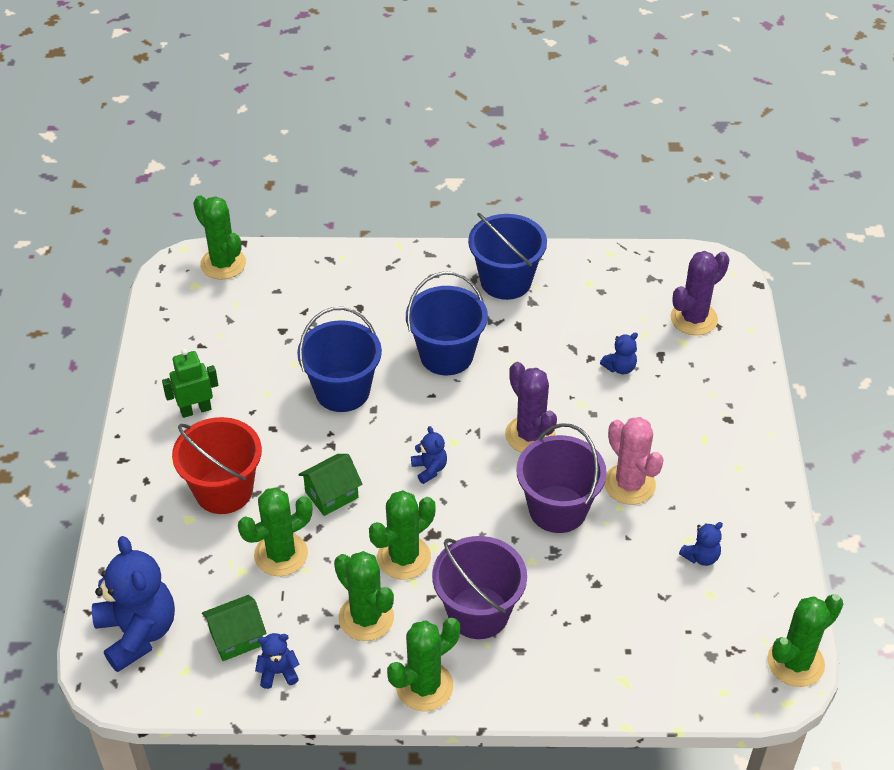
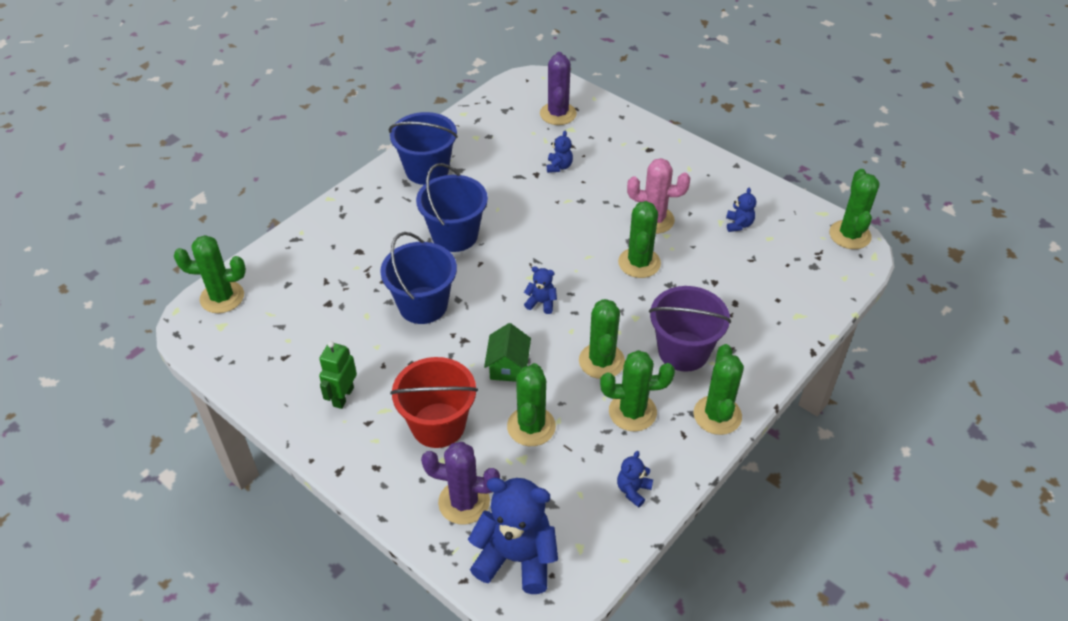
camera: 50 degrees left, 0 degrees up
(236, 638) = (580, 497): green house -> none
(530, 435) = (567, 238): purple cactus -> purple cactus (464, 502)
(557, 509) = (639, 263): purple bucket -> green cactus

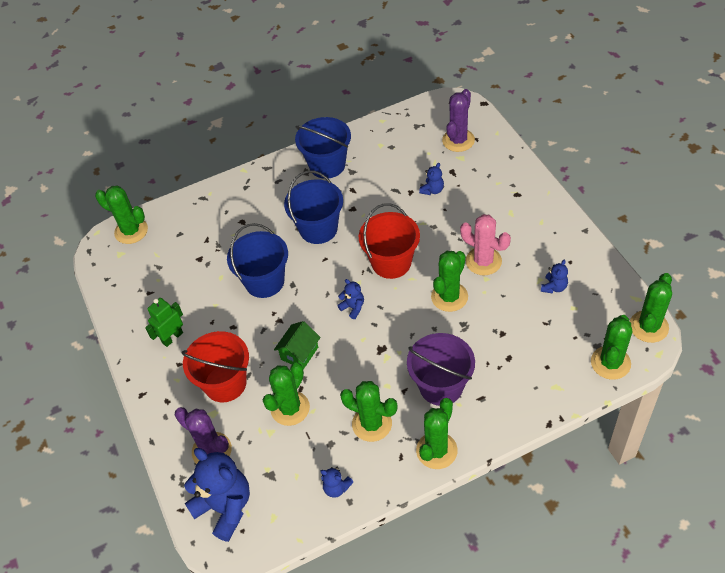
camera: 30 degrees right, 5 degrees up
(557, 247) = (391, 262): none -> red bucket
(601, 361) = (372, 373): green cactus -> green cactus (610, 363)
(633, 490) = (336, 488): blue teddy bear -> blue teddy bear turned 120 degrees counterclockwise

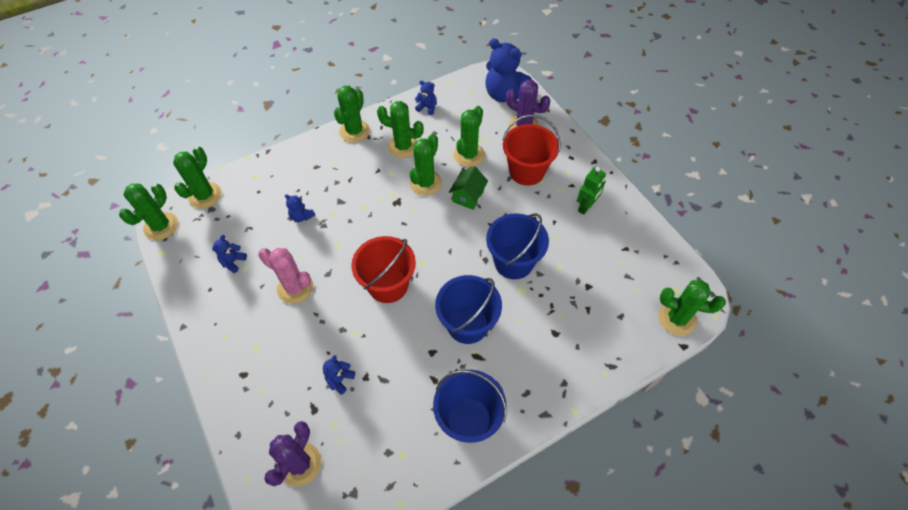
camera: 170 degrees right, 5 degrees up
(353, 307) = (424, 238): blue teddy bear -> blue teddy bear (301, 216)
(441, 386) = (347, 174): purple bucket -> none
(449, 297) = (333, 250): green cactus -> green cactus (425, 183)

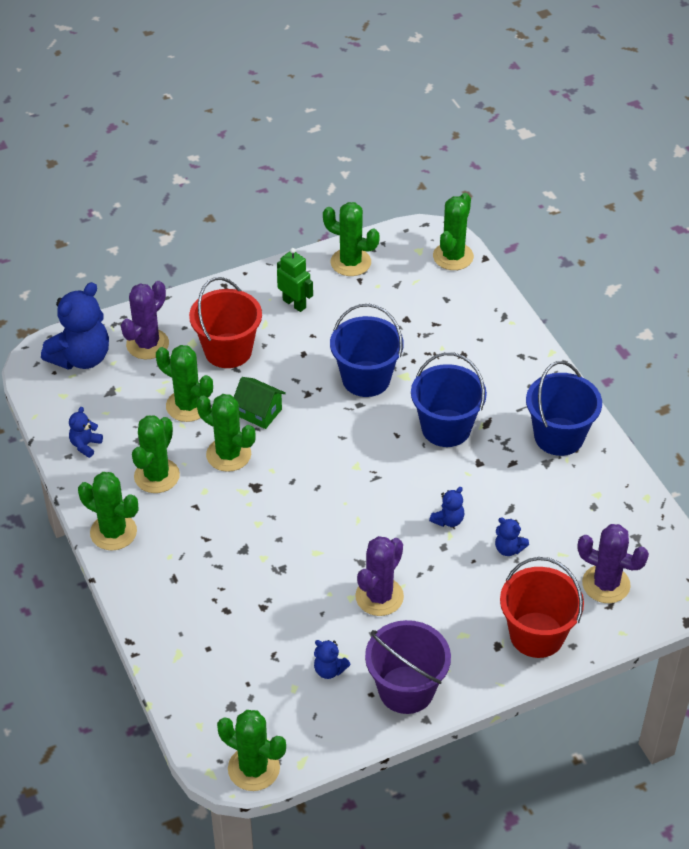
camera: 85 degrees left, 10 degrees down
(205, 195) = (204, 716): green cactus -> green cactus (350, 262)
(210, 311) = (406, 690): none -> purple bucket
(295, 288) = (379, 596): pink cactus -> purple cactus
(301, 216) = (263, 593): blue teddy bear -> blue teddy bear (448, 520)
(388, 285) = (385, 500): red bucket -> red bucket (536, 635)

